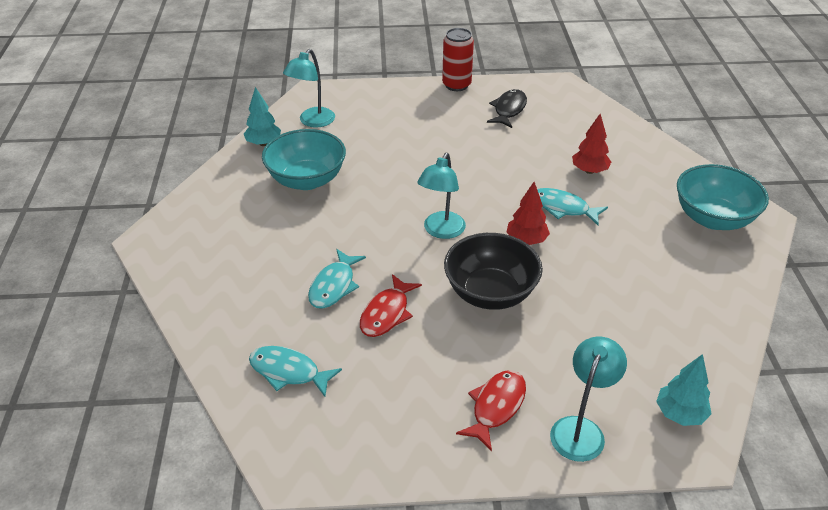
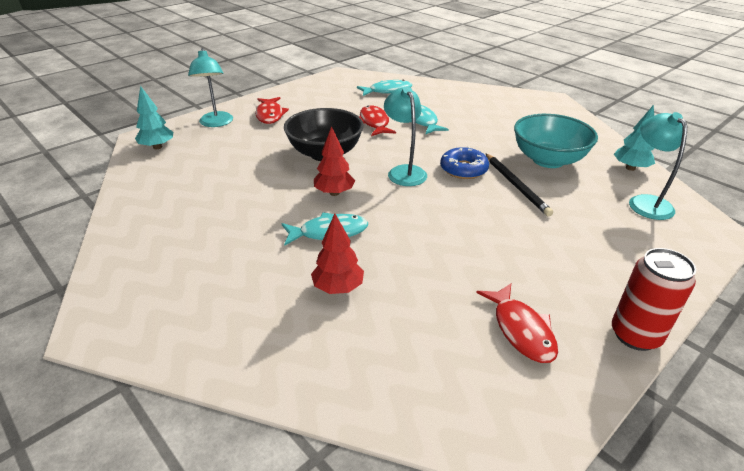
camera: 140 degrees right, 5 degrees down
(373, 174) = (516, 185): none -> black pencil
(388, 207) = (463, 169): none -> blue donut
(509, 110) = (521, 330): black fish -> red fish
(713, 218) = (162, 296): turquoise bowl -> none

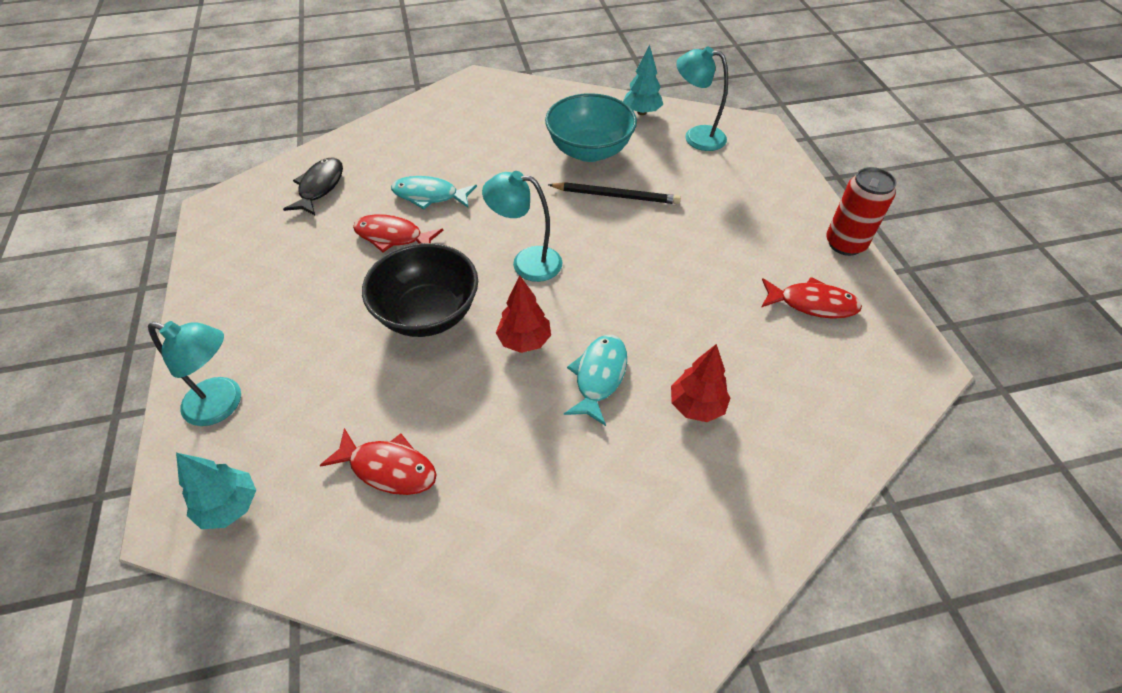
camera: 60 degrees left, 15 degrees up
(270, 115) = (263, 331): red fish -> red fish (388, 468)
(387, 91) = (320, 187): turquoise fish -> black fish
(463, 169) = (559, 215): blue donut -> none

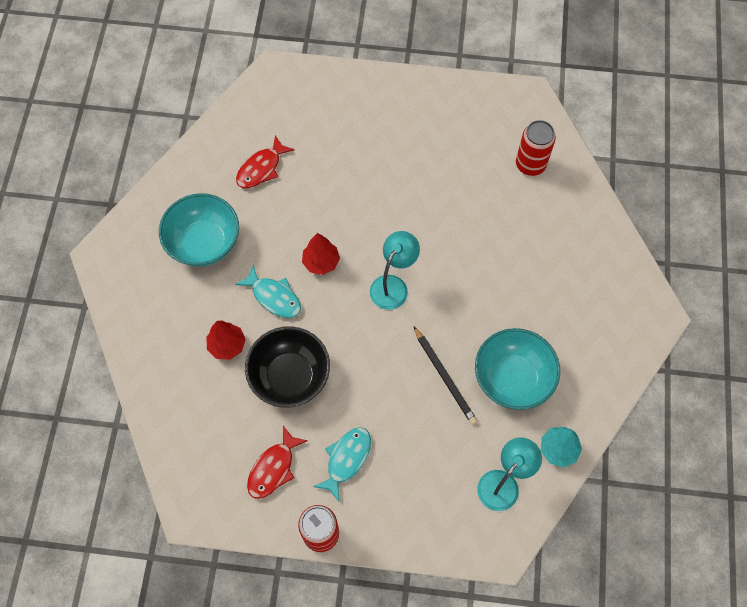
camera: 110 degrees right, 15 degrees up
(223, 405) = (340, 94): turquoise lamp -> none
(229, 506) = (272, 94): turquoise tree -> none
(320, 187) = (530, 164): black fish -> red can
(393, 237) = (454, 204): red fish -> none
(428, 314) = (368, 211): black bowl -> black bowl (290, 376)
(429, 196) = (493, 238): turquoise fish -> turquoise fish (346, 459)
(552, 501) = (204, 243): none -> turquoise bowl
(615, 196) = (444, 376): black pencil -> black pencil turned 60 degrees counterclockwise

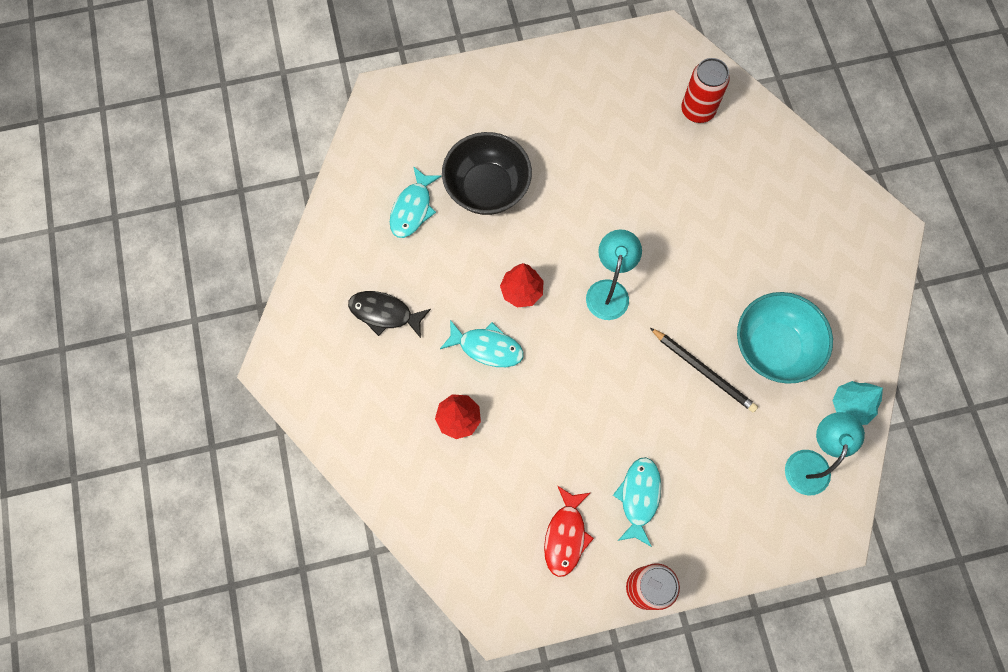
camera: 20 degrees left, 5 degrees up
(204, 243) = (384, 313): turquoise bowl -> black fish
(261, 168) = (412, 209): red fish -> turquoise fish
(290, 376) = (541, 429): black bowl -> black bowl (487, 188)

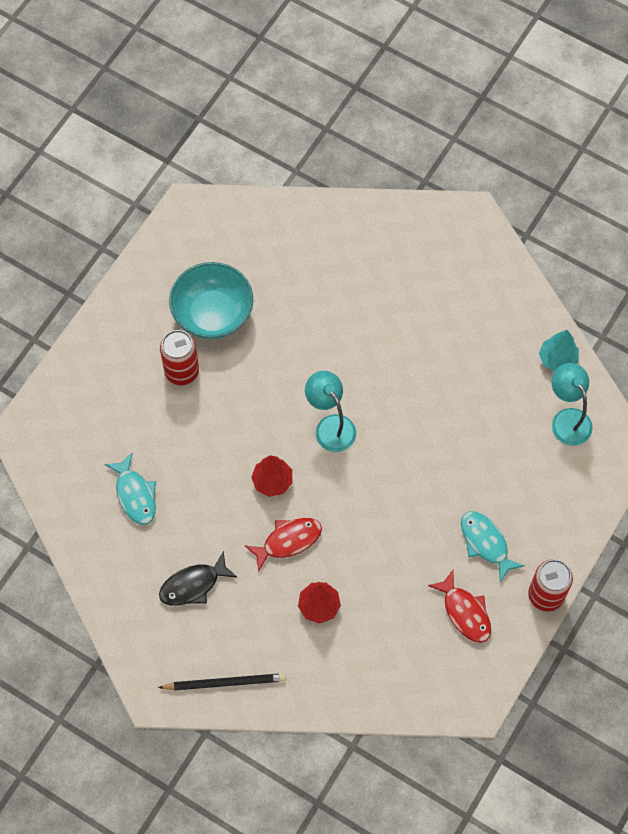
camera: 45 degrees left, 5 degrees down
(487, 188) = (173, 432): black bowl -> none
(487, 347) = (288, 541): turquoise fish -> red fish
(697, 110) = (264, 244): red can -> red can (182, 371)
(703, 370) = (445, 422): black pencil -> black pencil (225, 682)
(773, 347) = (474, 365): turquoise bowl -> turquoise bowl (213, 314)

